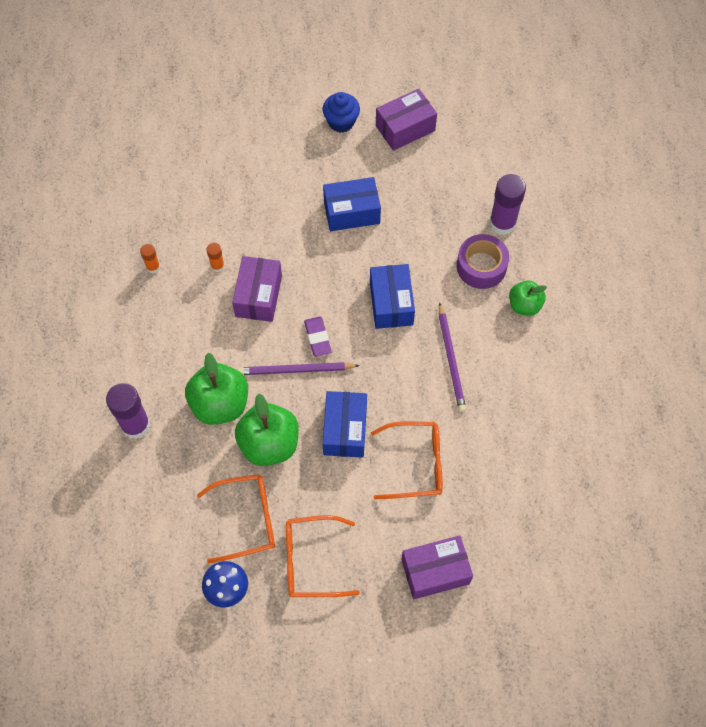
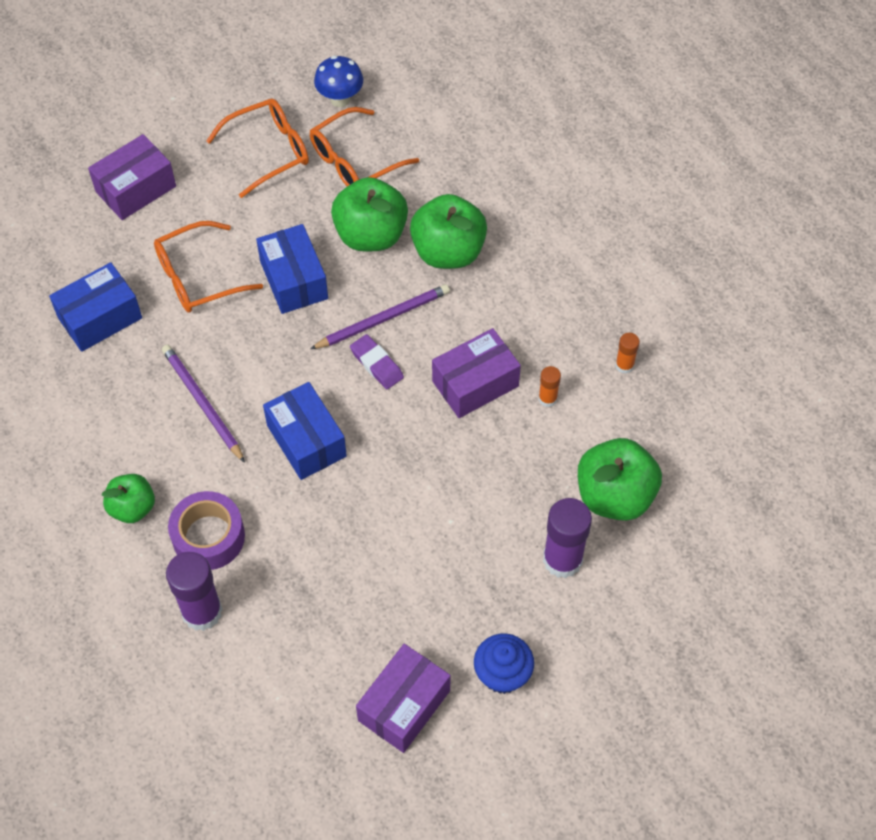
camera: 155 degrees right, 5 degrees down
(135, 425) = (526, 198): purple glue stick -> purple glue stick (562, 559)
(215, 189) = (614, 496): none -> green apple
(258, 296) = (475, 383): purple box -> purple box turned 75 degrees clockwise
(351, 212) = (416, 540): blue box -> blue box (100, 318)

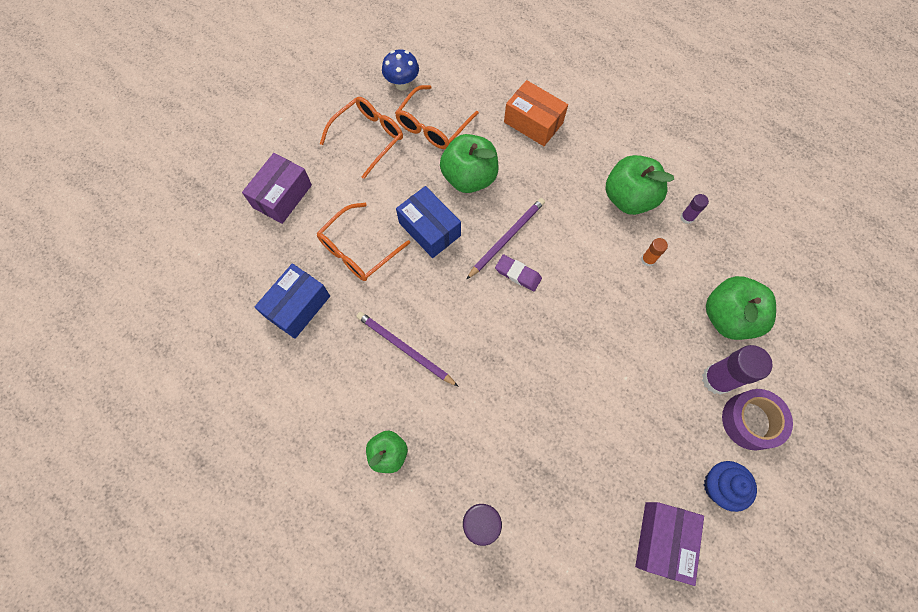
camera: 20 degrees left, 10 degrees up
(208, 537) = (457, 456): purple tape -> purple tape (750, 421)
(306, 441) = (494, 352): blue box -> none
(448, 252) = (529, 173): green apple -> green apple (628, 198)
(475, 383) = (593, 265): purple box -> none
(484, 193) = (533, 122): none -> orange box
(624, 365) = (687, 217): orange glue stick -> purple glue stick

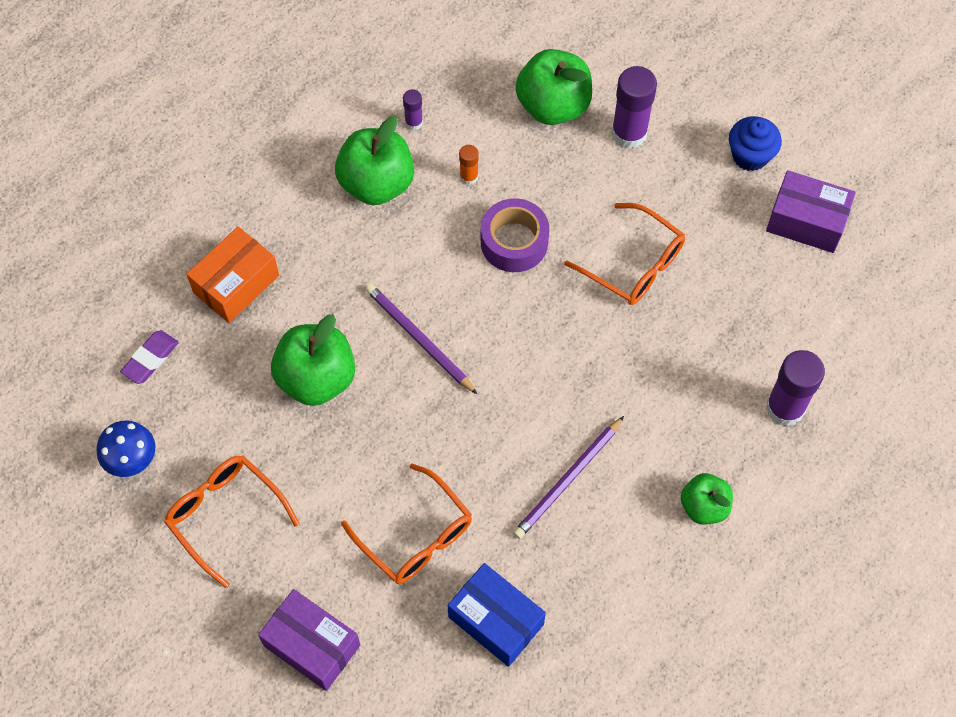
camera: 85 degrees left, 5 degrees down
(429, 229) = (394, 437): blue box -> none
(433, 126) = (219, 421): orange glasses -> orange glasses (634, 264)
(518, 274) = (474, 331): purple eraser -> purple eraser (150, 359)
(750, 421) = (679, 110): purple tape -> purple tape (514, 242)

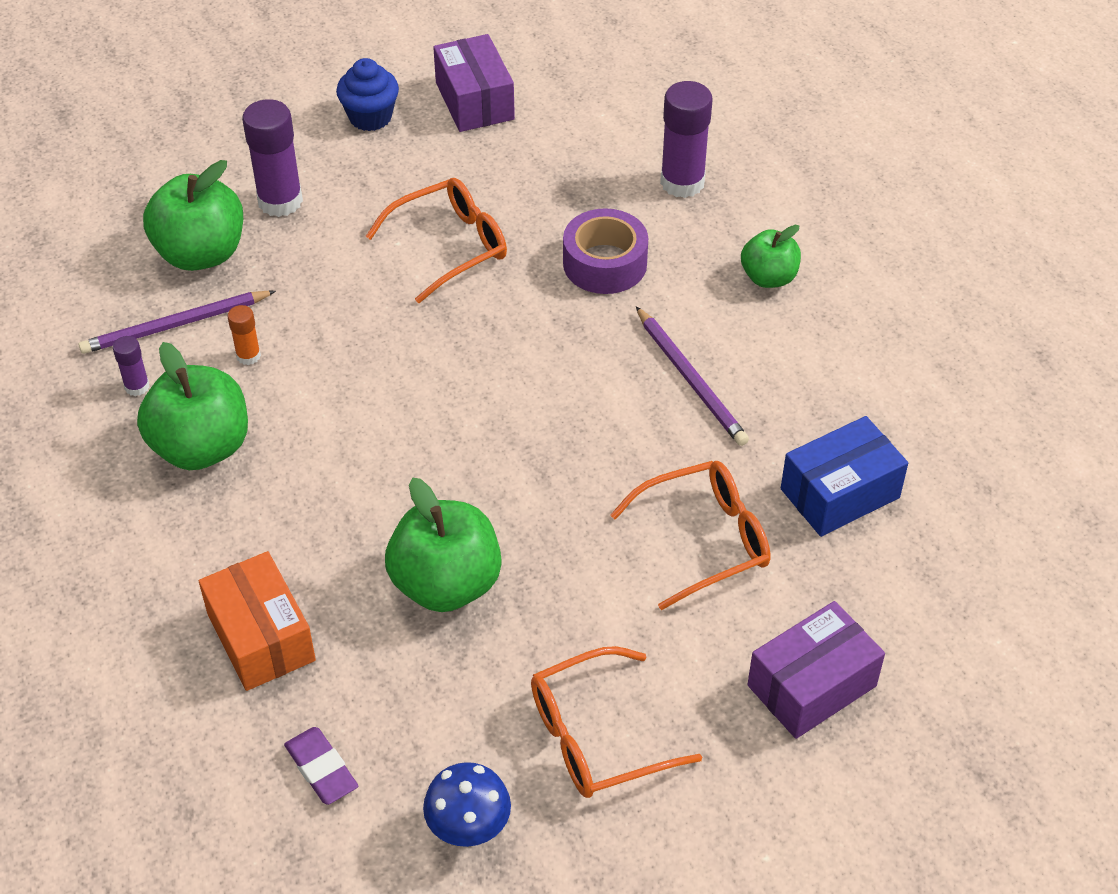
camera: 70 degrees left, 15 degrees down
(419, 339) = (444, 465): purple pencil -> purple pencil (175, 325)
(514, 242) = (362, 340): purple tape -> purple tape (605, 263)
(806, 221) = (474, 101): purple box -> purple box turned 60 degrees counterclockwise

